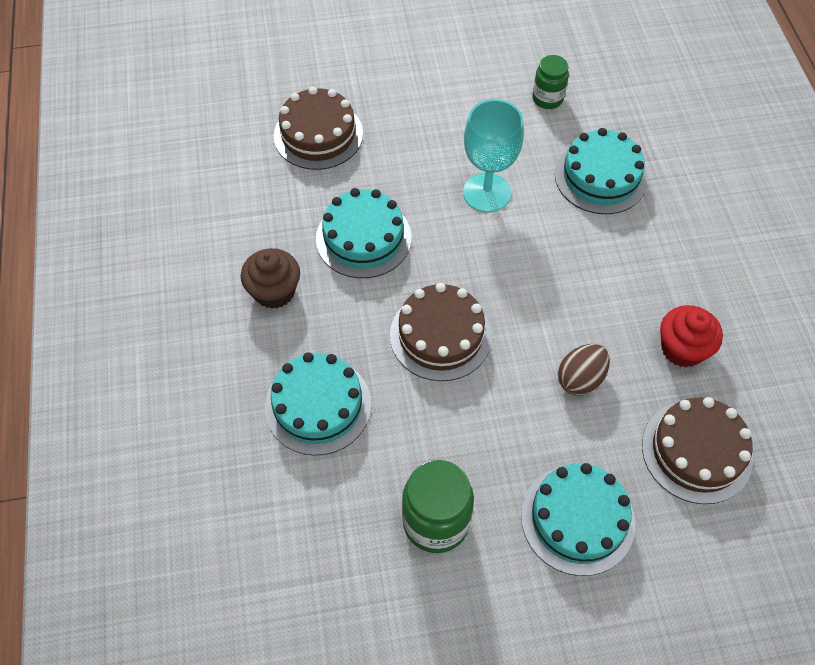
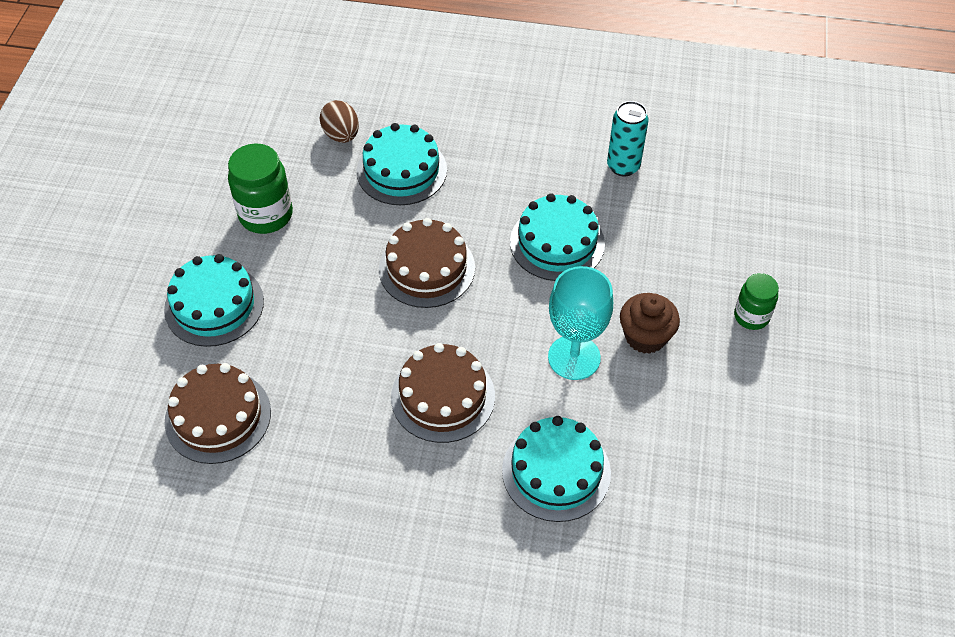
camera: 110 degrees right, 5 degrees down
(244, 210) = (623, 166): none -> turquoise can
(274, 291) = (524, 168): brown cupcake -> brown cupcake (645, 336)
(318, 134) = (700, 241): brown cake -> brown cake (443, 396)
(547, 99) = (690, 465): green jar -> green jar (751, 316)
(580, 379) = (332, 356): brown egg -> brown egg (341, 135)
(682, 349) = (319, 453): red cupcake -> none

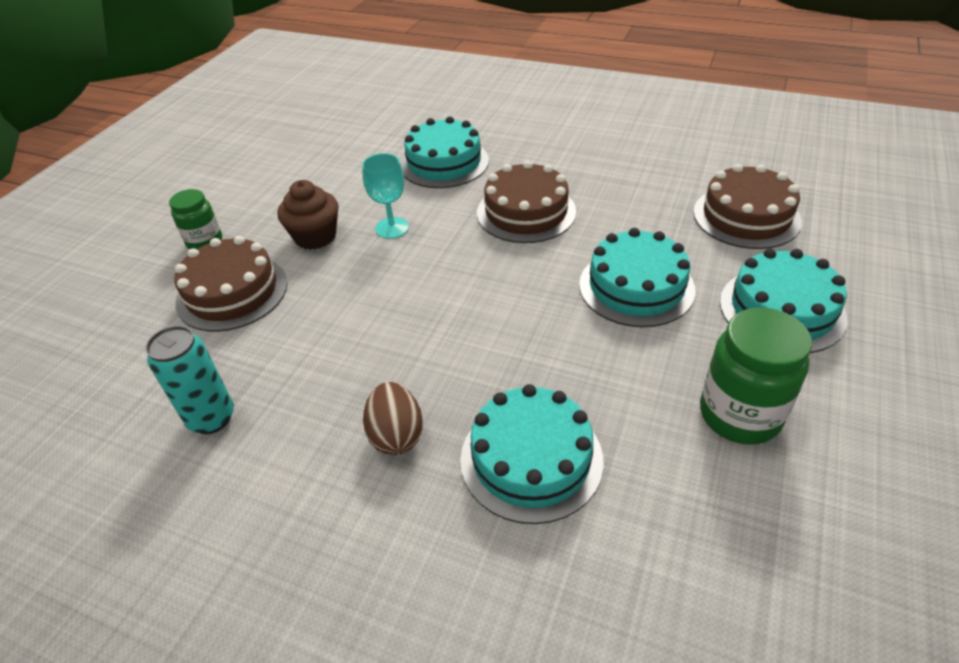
camera: 165 degrees left, 10 degrees down
(341, 135) = (628, 546): brown egg -> brown egg (396, 435)
(427, 268) = (519, 320): brown cake -> brown cake (232, 292)
(557, 243) = (354, 330): turquoise cake -> turquoise cake (636, 287)
(574, 357) = (392, 228): turquoise goblet -> turquoise goblet, size x0.65

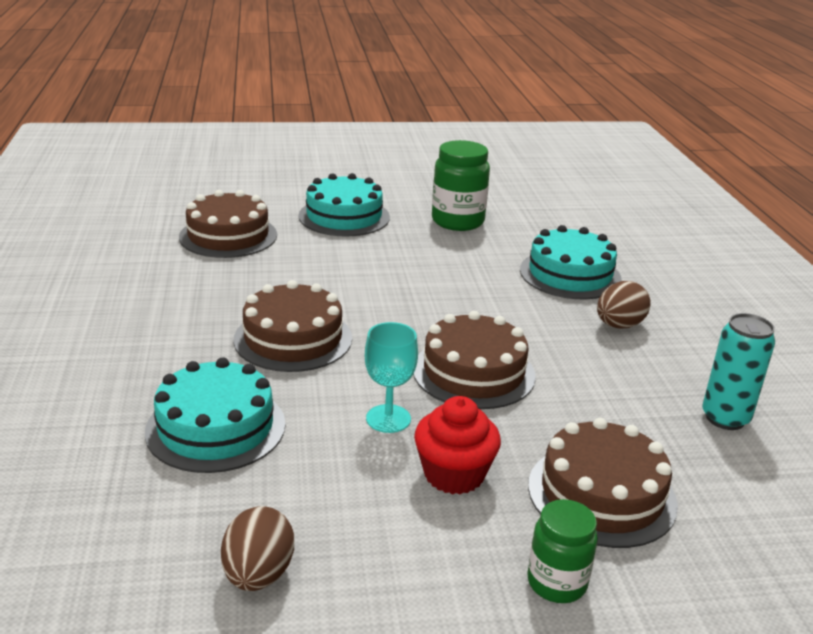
camera: 125 degrees left, 15 degrees down
(315, 237) = (454, 474): brown cupcake -> red cupcake
(319, 156) = (258, 574): none -> brown egg
(408, 289) = (473, 372): none -> brown cake
(636, 287) = (365, 266): turquoise cake -> none

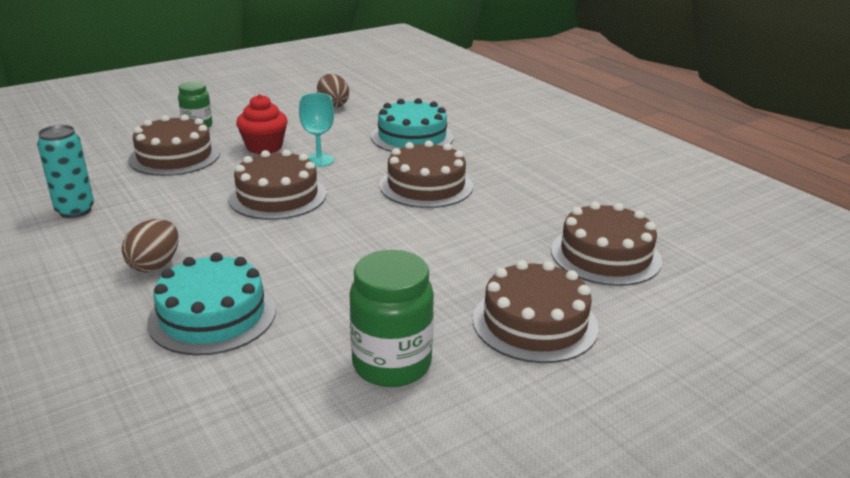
camera: 155 degrees right, 0 degrees up
(344, 216) = (535, 323): turquoise cake -> brown cake

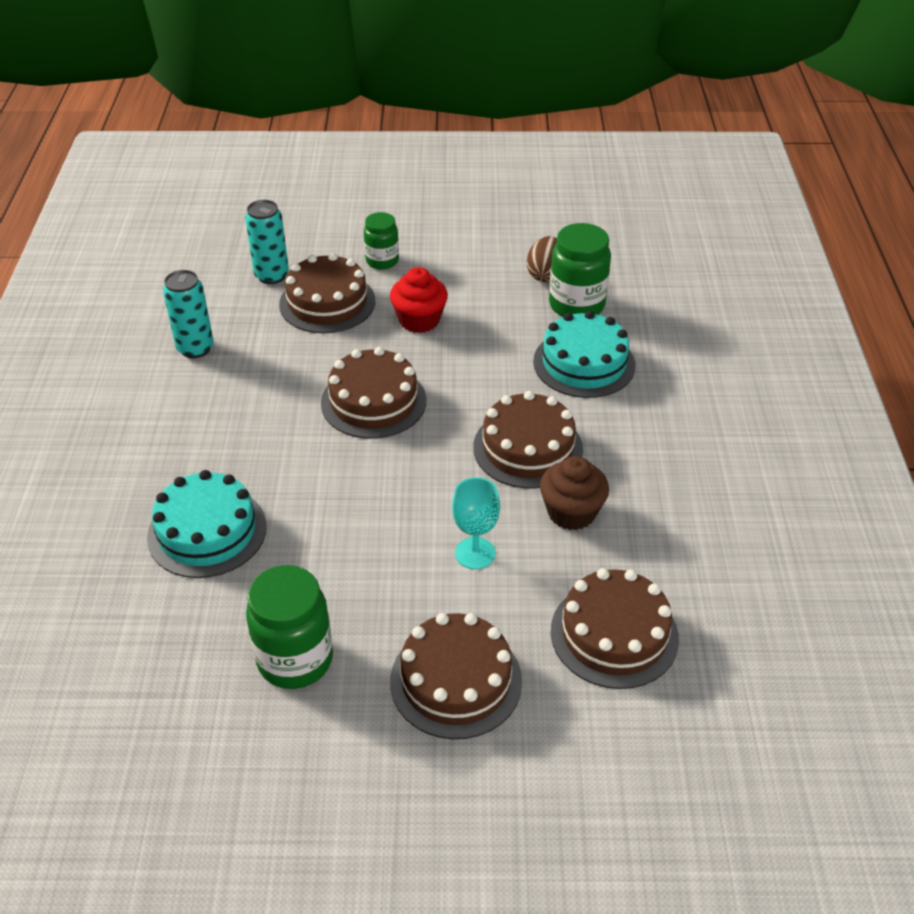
camera: 35 degrees right, 15 degrees up
(106, 154) = (272, 276): none -> turquoise can
(155, 265) = (208, 449): brown egg -> none
(319, 160) = (455, 363): turquoise goblet -> turquoise goblet (475, 553)
(372, 113) = (576, 305): none -> green jar
(497, 207) = (571, 512): none -> brown cupcake

